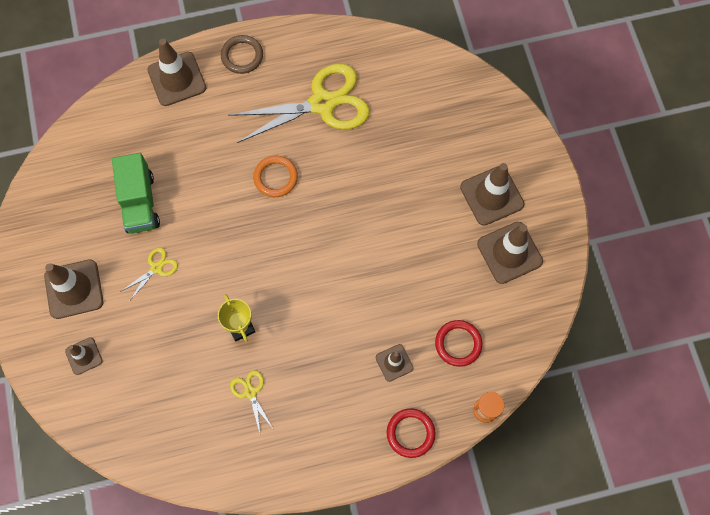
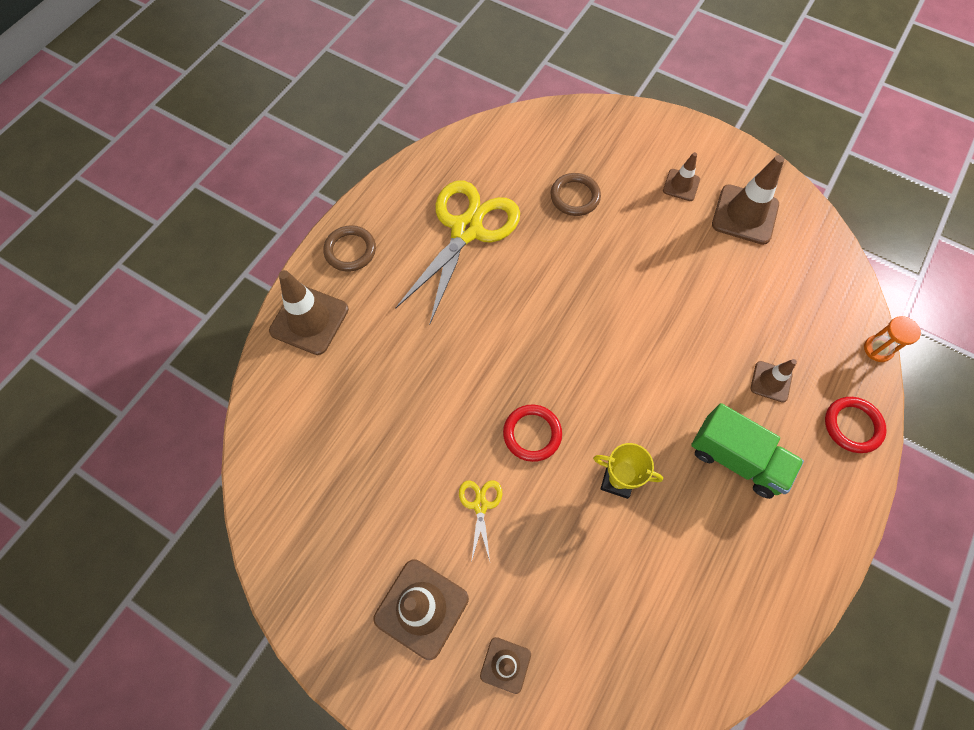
camera: 45 degrees left, 5 degrees down
(140, 202) = (396, 460): green truck -> green truck (737, 459)
(250, 392) = (693, 530): yellow scissors -> none
(275, 177) = (497, 324): orange ring -> none
(413, 141) = (575, 197): none -> brown ring
(458, 344) = (796, 318): red ring -> red ring (532, 434)
(491, 196) = (681, 185): brown traffic cone -> brown traffic cone, size x0.56

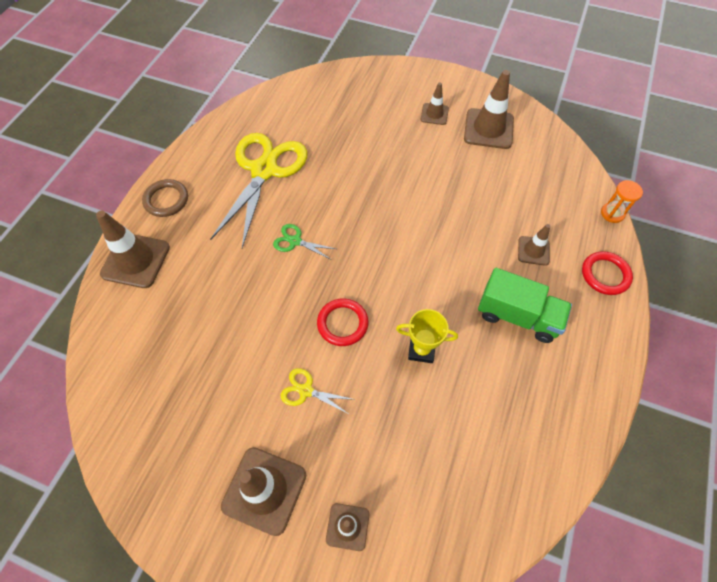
camera: 10 degrees left, 5 degrees down
(480, 505) = (306, 390): yellow scissors -> yellow scissors turned 60 degrees counterclockwise
(491, 325) = (295, 241): none -> green scissors
(575, 197) = (350, 133): brown ring -> none

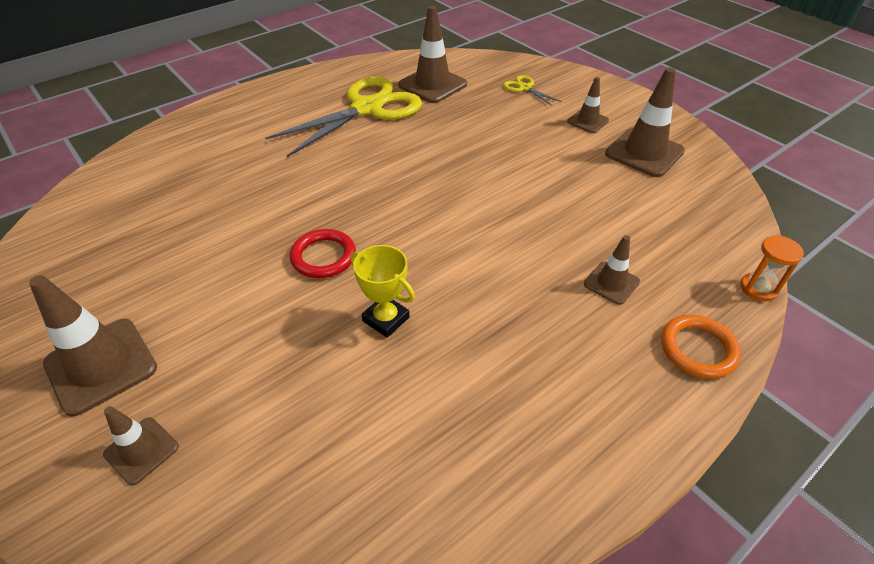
camera: 30 degrees right, 15 degrees down
(136, 260) = (190, 132): brown traffic cone -> brown traffic cone (432, 85)
(166, 200) = (259, 100): brown ring -> none
(295, 241) = (343, 171): green scissors -> none
(306, 390) = (229, 298): yellow scissors -> yellow scissors (524, 88)
(517, 315) = (535, 339): green truck -> none
(605, 275) = (698, 349): red ring -> orange ring

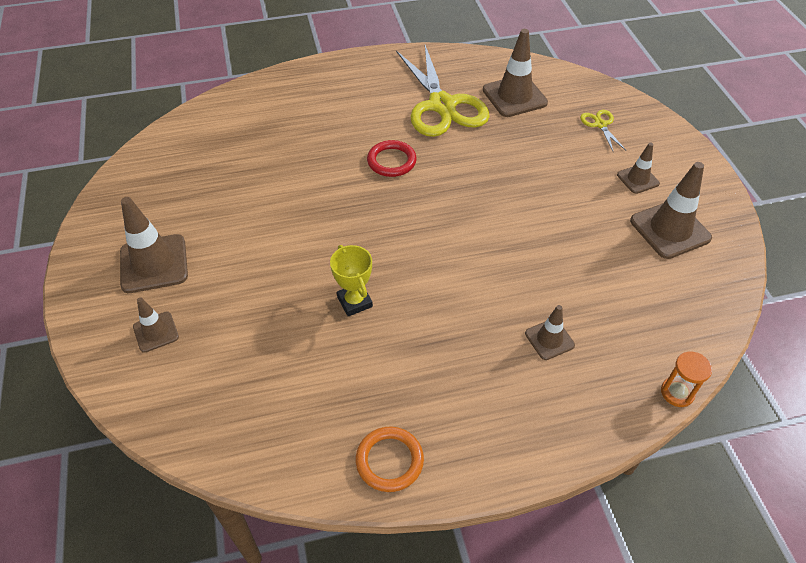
camera: 25 degrees right, 5 degrees up
(323, 256) = (336, 234): red ring -> red ring (391, 161)
(367, 108) = (442, 105): yellow scissors -> yellow scissors turned 90 degrees clockwise
(698, 349) = (582, 420): orange ring -> orange ring (389, 461)

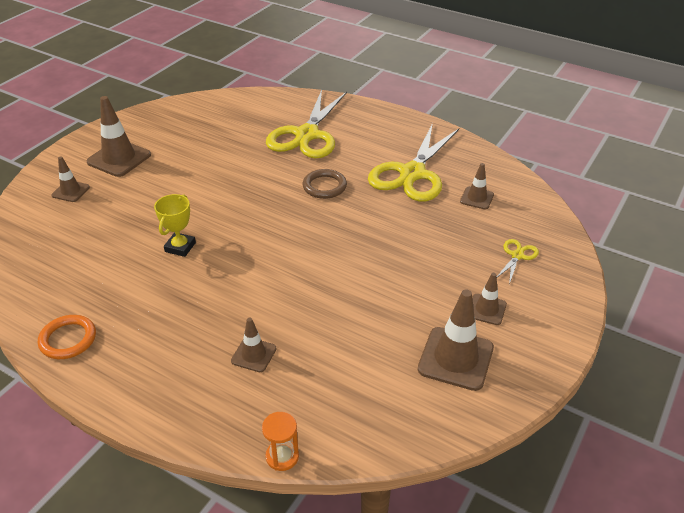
camera: 45 degrees right, 10 degrees down
(306, 123) = (307, 135): none -> yellow scissors
(391, 161) = (324, 186): red ring -> brown ring
(514, 96) = (476, 198): brown traffic cone -> brown traffic cone, size x0.56

